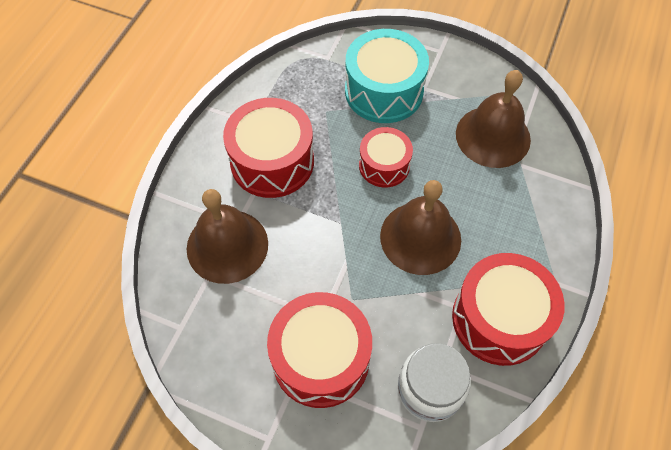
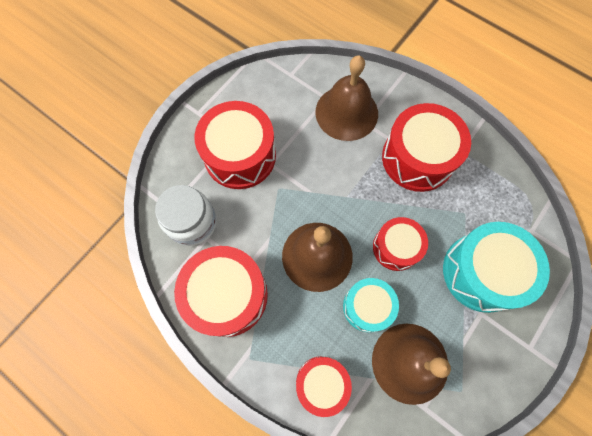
camera: 105 degrees right, 10 degrees up
(455, 180) = (367, 306): none -> turquoise drum
(545, 205) = (321, 383): none -> red drum

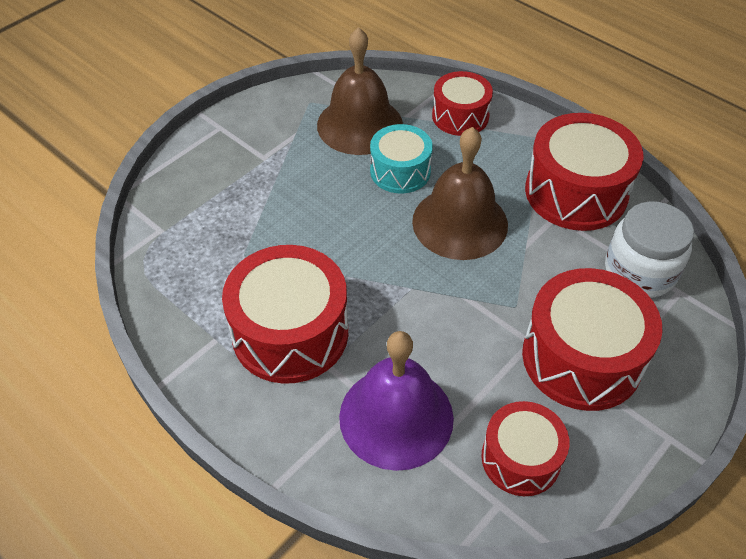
camera: 175 degrees left, 20 degrees down
(346, 112) = (396, 417): brown bell -> purple bell
(396, 247) = (351, 224): red drum -> red drum (520, 458)
(482, 272) = (246, 193): turquoise drum -> none

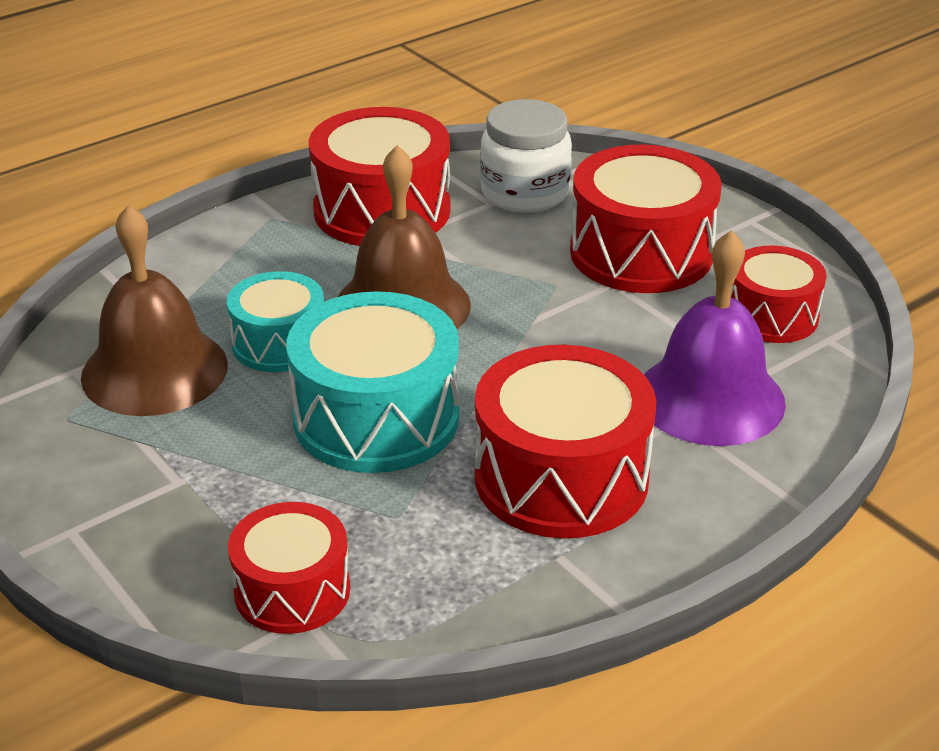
camera: 80 degrees left, 15 degrees down
(334, 230) = (376, 418): none -> turquoise drum
(460, 116) = (188, 275): red drum -> red drum (292, 590)

